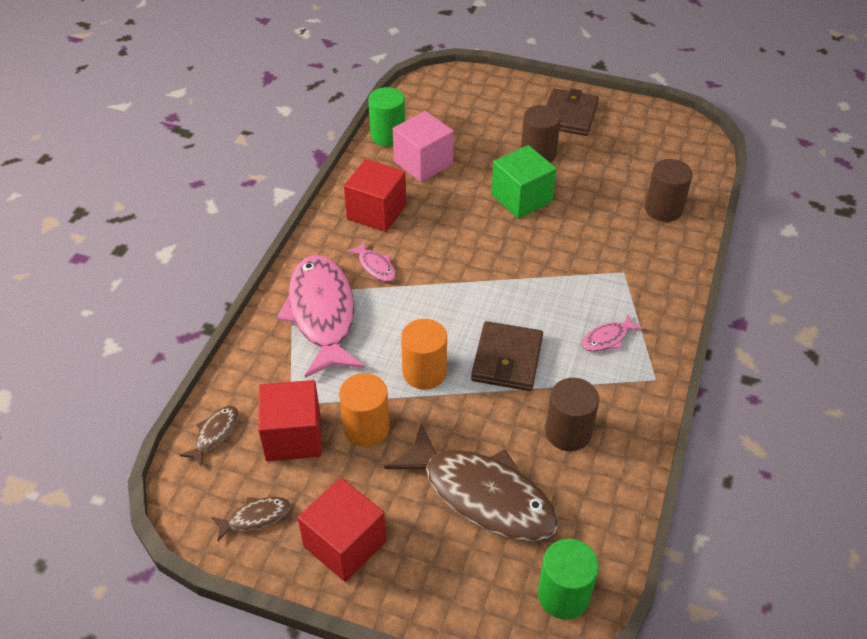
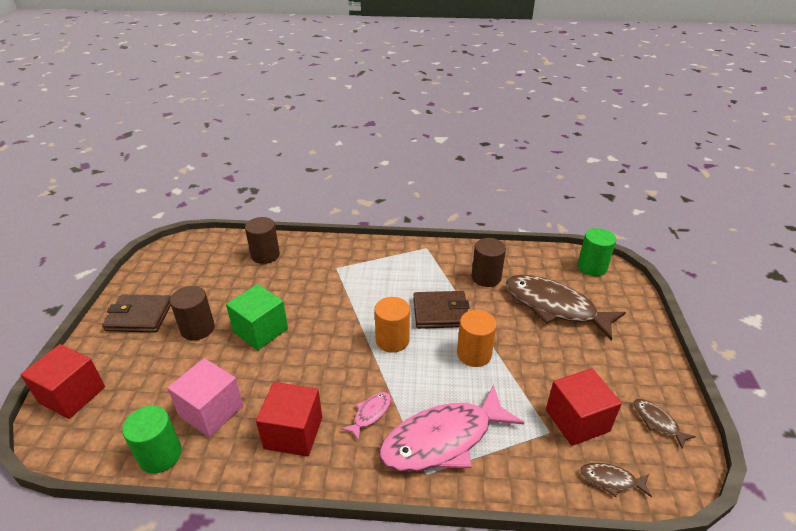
camera: 105 degrees left, 10 degrees down
(345, 544) = (636, 364): red cube -> red cube (72, 395)
(366, 428) = (541, 376): orange cylinder -> orange cylinder (392, 340)
(482, 495) = (554, 307): brown fish -> brown fish turned 75 degrees counterclockwise
(607, 338) = (401, 269): pink fish -> none

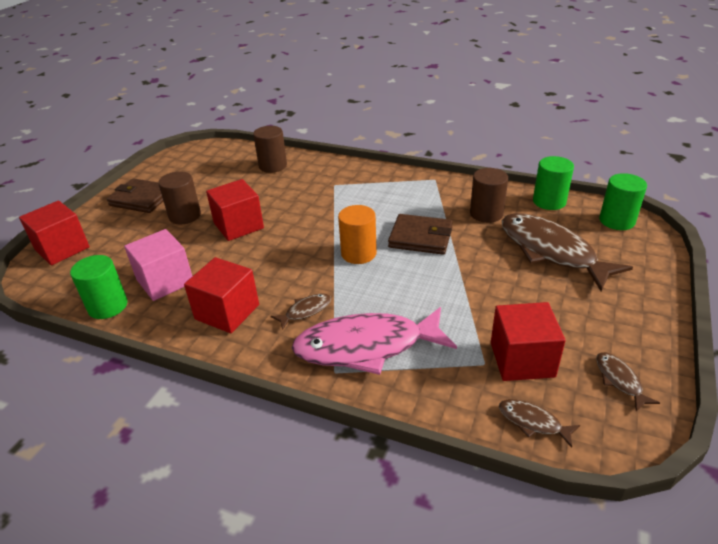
camera: 20 degrees right, 0 degrees up
(260, 330) = (238, 226): green cube -> red cube
(370, 414) = (305, 311): pink fish -> brown fish
(474, 354) = (437, 279): orange cylinder -> none
(532, 256) = (549, 201): none -> green cylinder

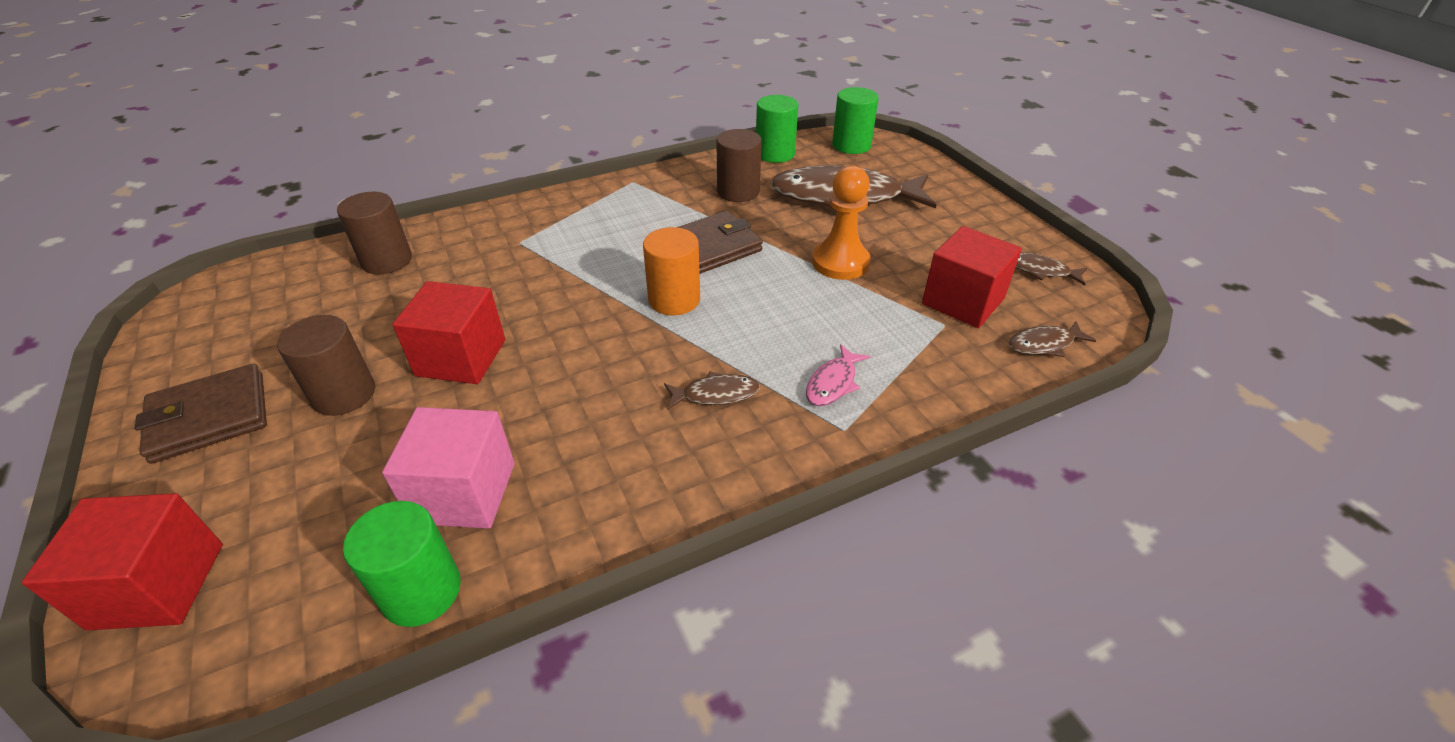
camera: 50 degrees left, 5 degrees up
(227, 312) = (623, 463): red cube -> none
(305, 311) = (716, 394): brown fish -> brown fish turned 75 degrees clockwise
(366, 347) = (833, 383): pink fish -> pink fish, size x0.43
(480, 288) = (840, 262): none -> orange pawn

